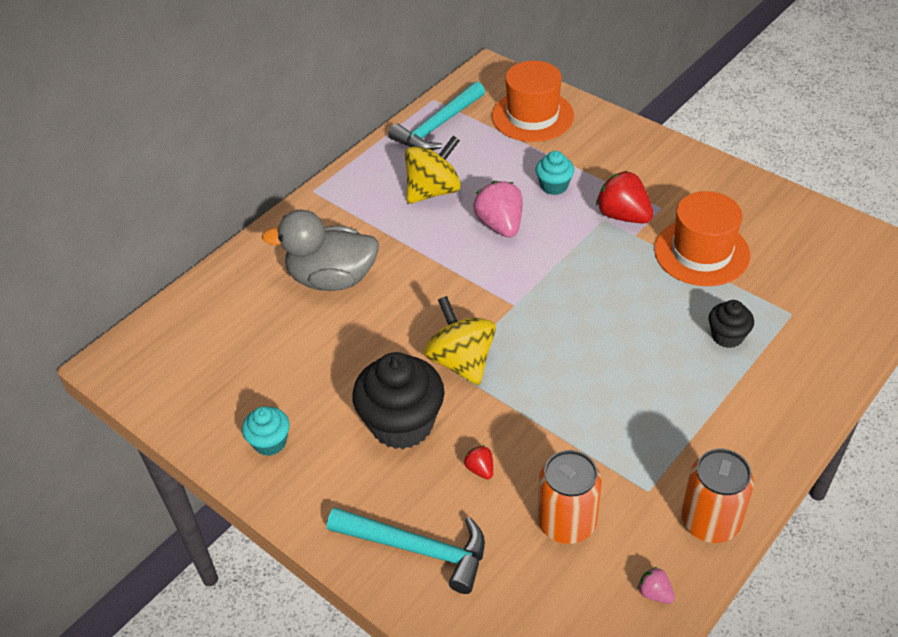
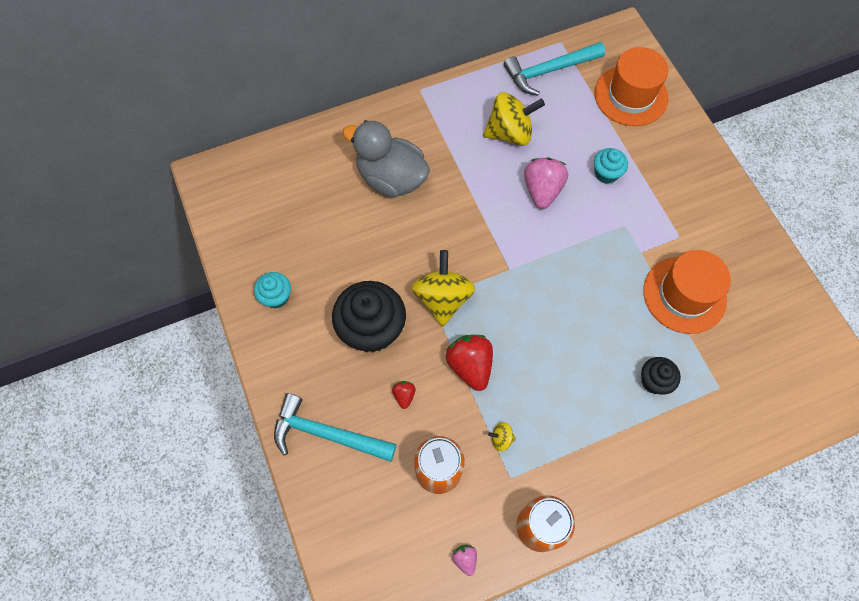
camera: 25 degrees right, 20 degrees up
(417, 548) = (327, 434): turquoise hammer -> turquoise hammer turned 150 degrees clockwise
(612, 459) = (501, 439): none -> yellow spinning top
(623, 216) = (643, 229): red strawberry -> red strawberry (470, 366)

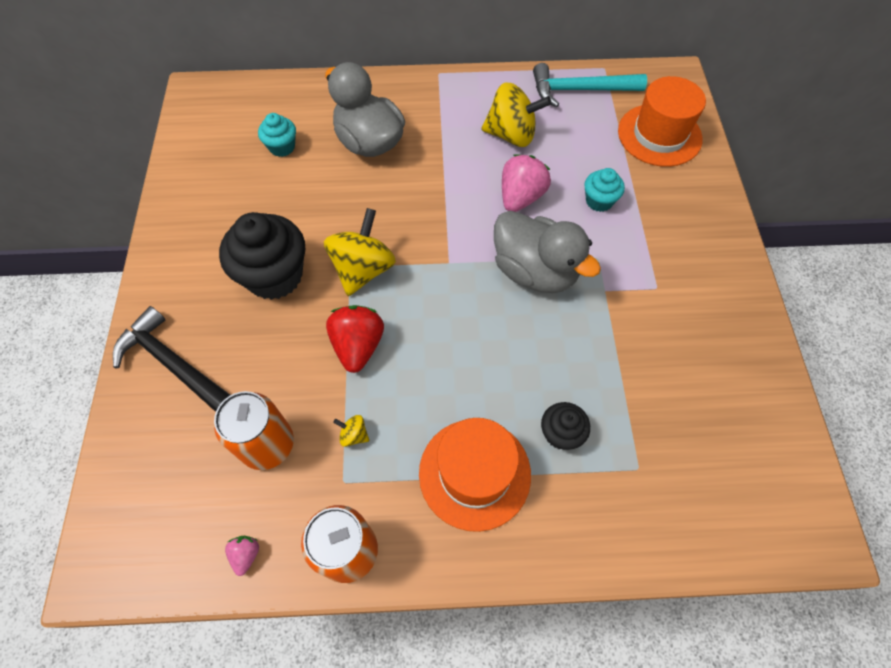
camera: 20 degrees right, 5 degrees down
(276, 297) = (198, 215): turquoise cupcake -> turquoise cupcake (282, 147)
(327, 434) = (173, 364): turquoise hammer -> black hammer
(404, 395) = (272, 352): red strawberry -> none
(580, 254) = (534, 271): none -> grey duck
(684, 295) = (637, 351): orange hat -> orange hat (474, 473)

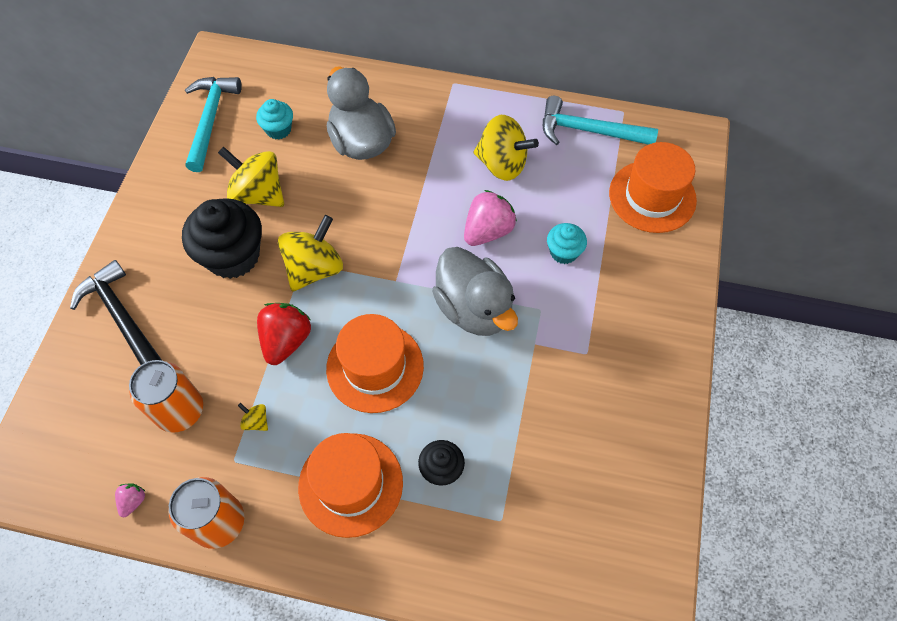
camera: 15 degrees right, 0 degrees up
(208, 152) = (210, 120): none -> turquoise hammer
(281, 211) = (258, 194): none -> yellow spinning top
(457, 350) = (375, 367): none -> orange hat

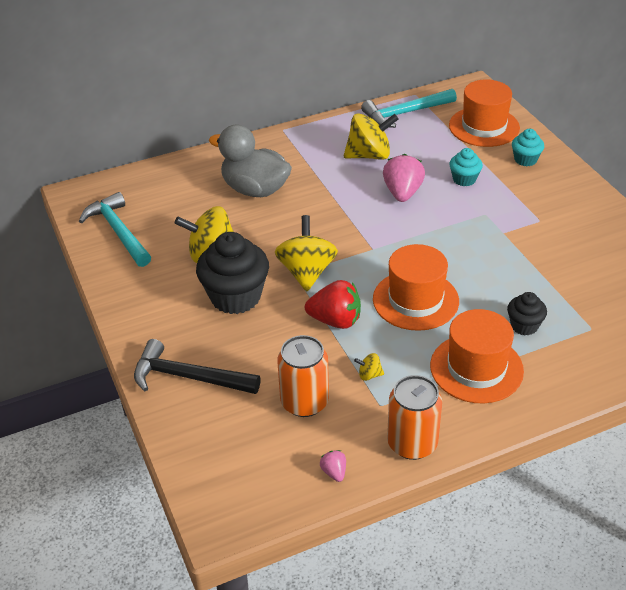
camera: 35 degrees left, 20 degrees down
(278, 129) = (182, 212): turquoise cupcake -> turquoise cupcake (525, 160)
(286, 340) = (335, 320): red strawberry -> red strawberry turned 120 degrees clockwise
(474, 308) = (443, 235): grey duck -> none

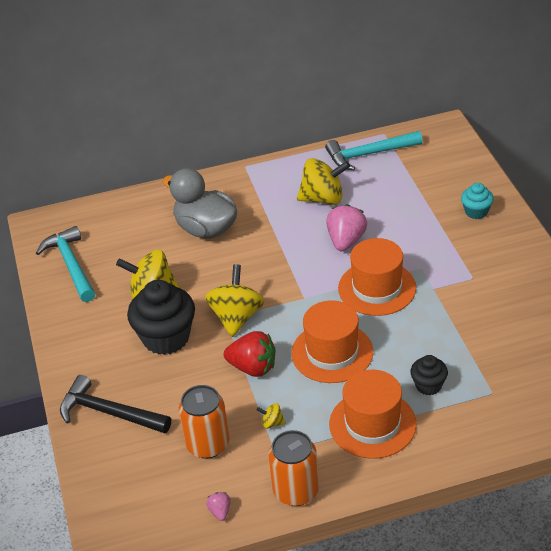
camera: 10 degrees right, 0 degrees up
(464, 179) = (410, 230): turquoise cupcake -> none
(484, 127) = (444, 173): orange hat -> orange hat (377, 288)

